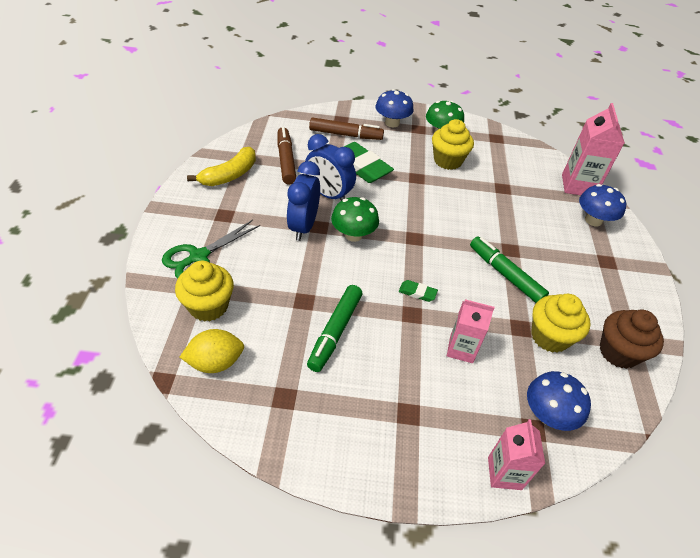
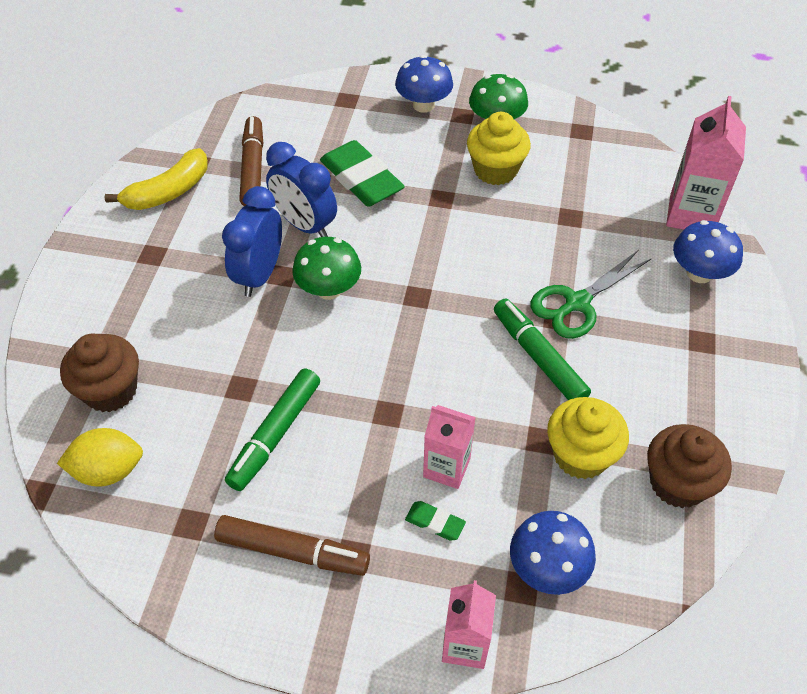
camera: 10 degrees right, 5 degrees up
(198, 257) = (107, 318): green scissors -> green scissors (576, 303)
(208, 306) = (111, 390): yellow cupcake -> brown cupcake
(345, 135) = (349, 125): brown marker -> brown marker (292, 551)
(417, 293) = (402, 381): green eraser -> green eraser (435, 523)

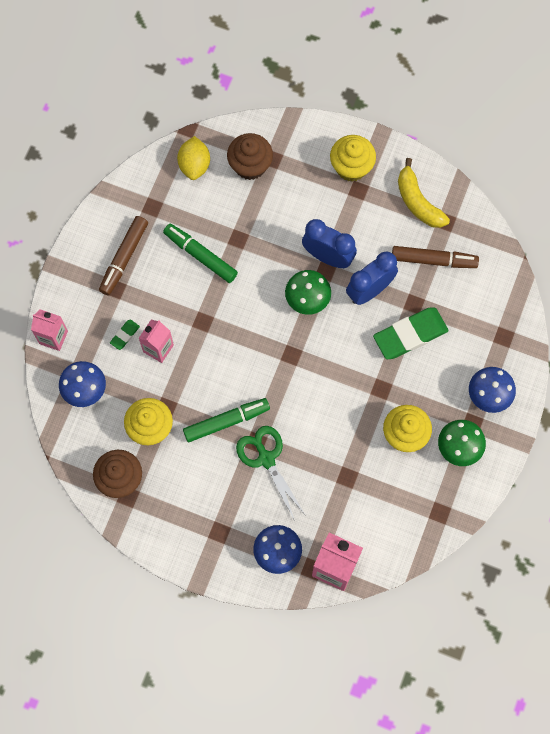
camera: 100 degrees right, 20 degrees up
(115, 266) = (351, 167): none -> yellow cupcake

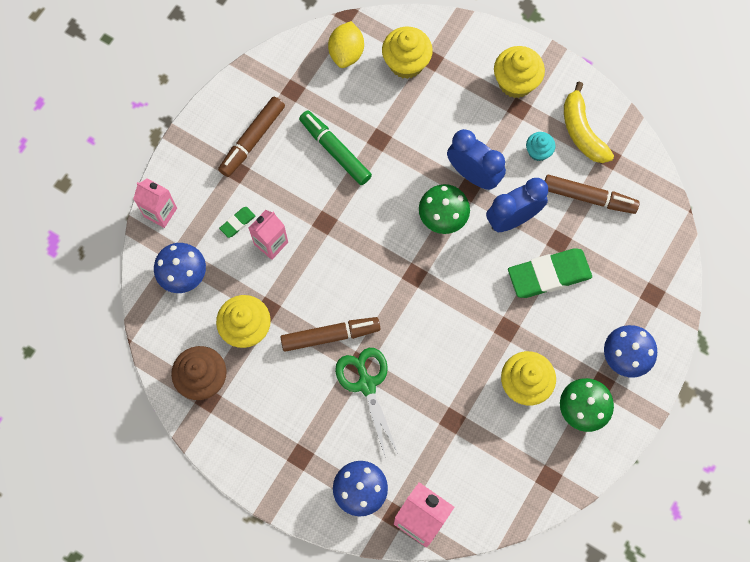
camera: 10 degrees right, 0 degrees up
(226, 421) = (330, 335): green marker -> brown marker
(250, 165) = (406, 63): brown cupcake -> yellow cupcake
(382, 226) = (538, 152): none -> turquoise cupcake

